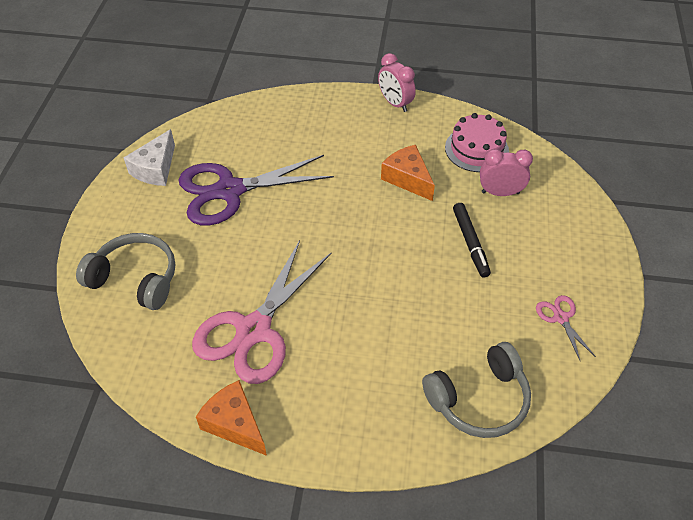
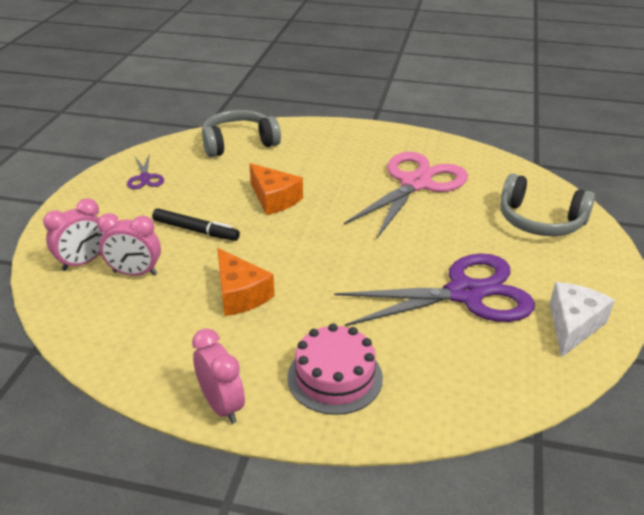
camera: 175 degrees left, 15 degrees down
(234, 424) = (422, 141): orange cheese -> orange cheese (274, 199)
(470, 243) = (196, 230): black marker -> black marker turned 120 degrees clockwise
(476, 149) = (133, 325): pink cake -> pink cake (335, 377)
(549, 200) = (83, 262): none -> pink clock
(560, 318) = (145, 178): pink scissors -> purple scissors

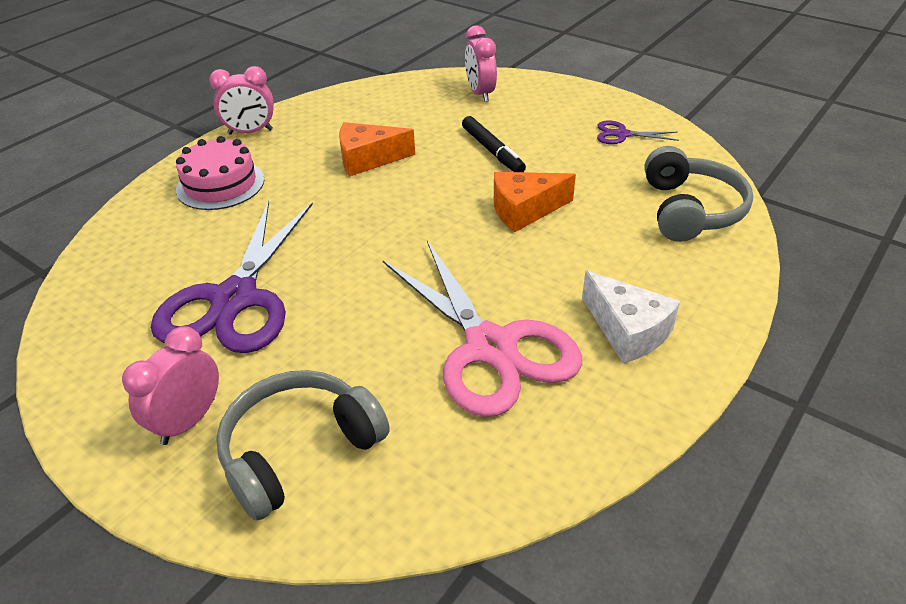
camera: 115 degrees right, 5 degrees up
(135, 273) = (444, 114): pink clock -> pink clock (188, 421)
(196, 230) = (492, 151): black marker -> black marker turned 75 degrees counterclockwise
(573, 325) = (105, 364): white cheese -> white cheese (627, 330)

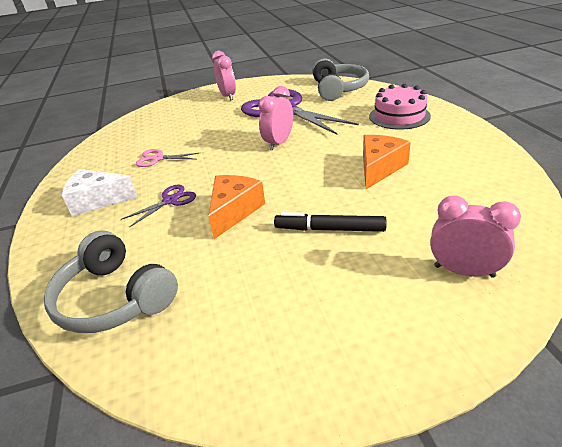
camera: 130 degrees right, 5 degrees down
(250, 132) = (470, 132): pink clock -> pink clock (279, 143)
(299, 450) = (183, 111): grey headphones -> grey headphones (338, 89)
(491, 347) = (158, 158): pink scissors -> pink scissors, size x0.43
(621, 134) = (264, 338): purple scissors -> purple scissors (170, 200)

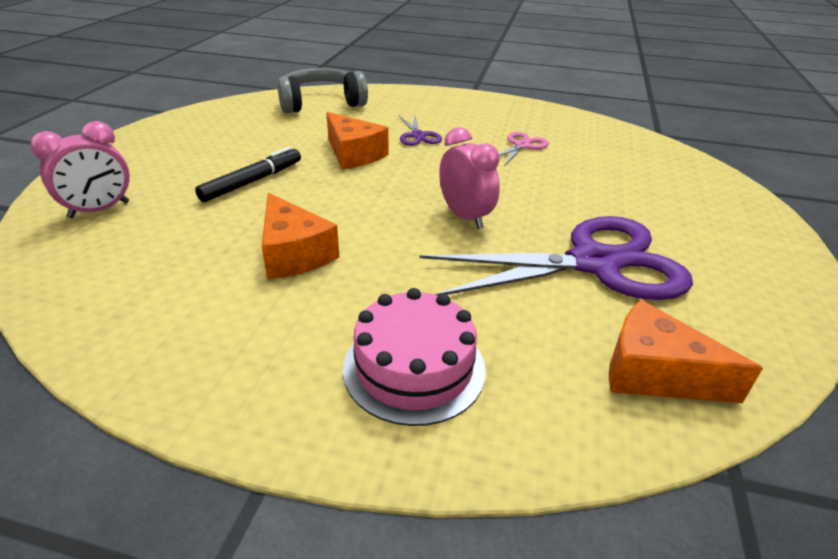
camera: 115 degrees right, 0 degrees up
(97, 200) = (465, 113): white cheese -> none
(228, 96) = (722, 236): pink clock -> none
(338, 89) = (655, 373): grey headphones -> orange cheese

